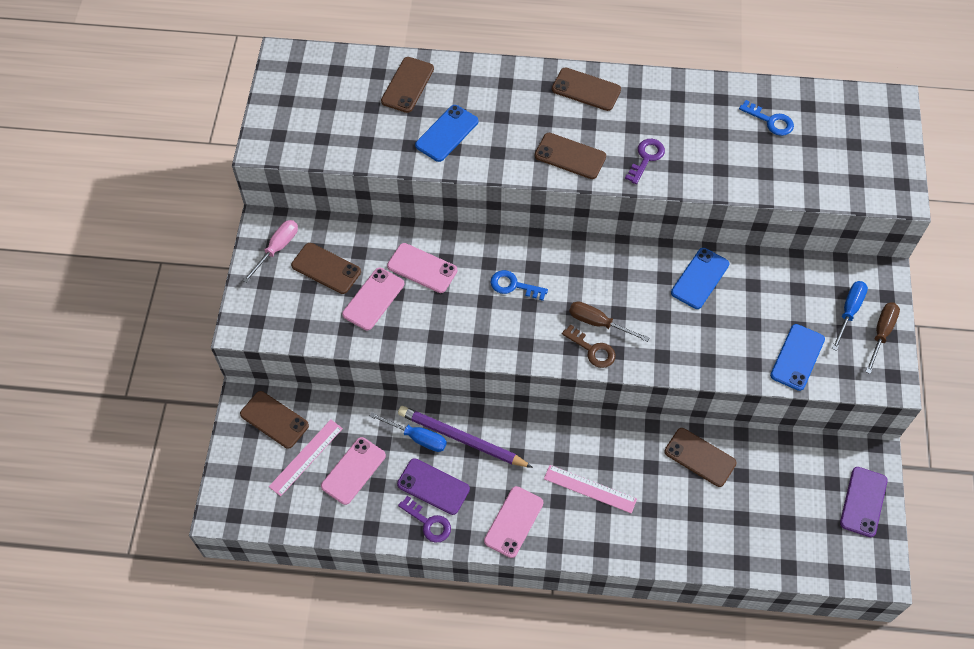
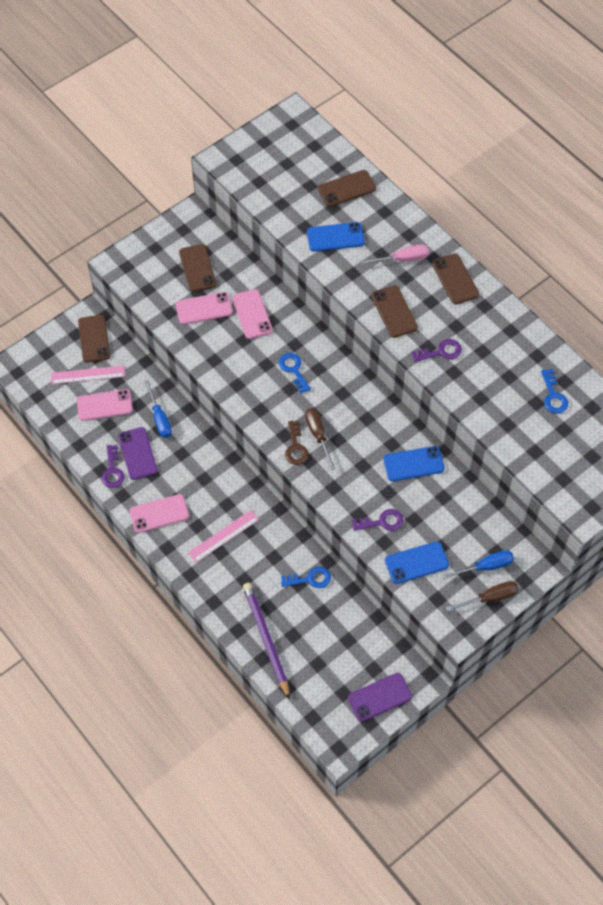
camera: 45 degrees right, 0 degrees up
(277, 249) = (183, 233): pink screwdriver -> pink screwdriver (403, 259)
(462, 439) = (184, 442): purple pencil -> purple pencil (266, 639)
(590, 489) = (223, 536): pink ruler -> pink ruler turned 75 degrees clockwise
(700, 457) = (310, 579): brown phone -> blue key
(732, 349) = (382, 522): none -> purple key

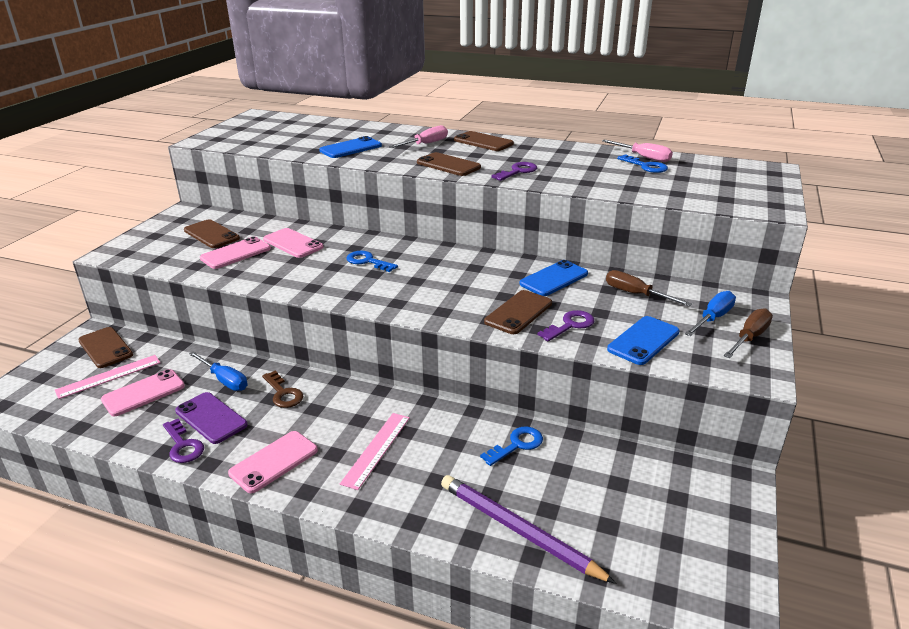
camera: 30 degrees left, 30 degrees down
(295, 447) = (418, 306): brown key -> brown key (283, 393)
(318, 435) = (435, 291): brown screwdriver -> brown screwdriver (636, 294)
(346, 188) = (338, 130): brown phone -> brown phone (518, 312)
(379, 697) = (717, 523): purple phone -> none
(567, 379) = (643, 157): none -> pink screwdriver

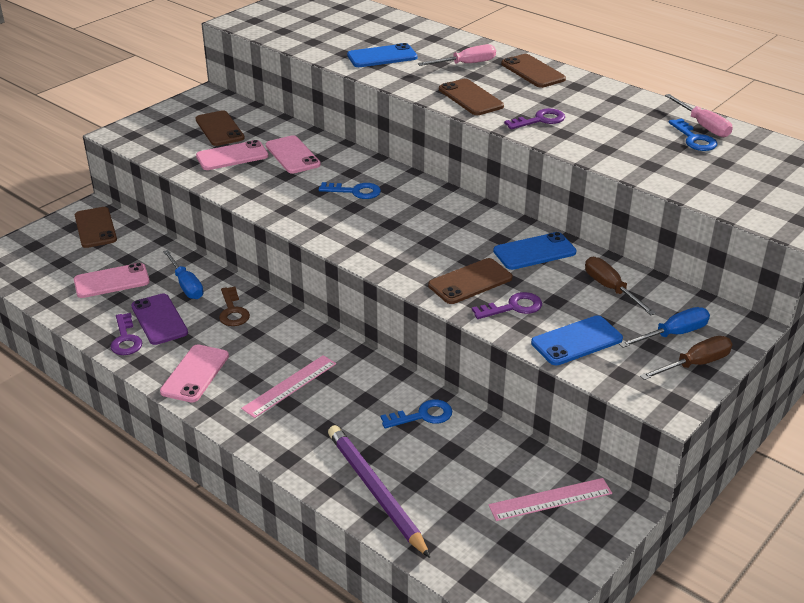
camera: 20 degrees right, 5 degrees up
(109, 376) = (88, 257): pink ruler -> pink ruler (550, 499)
(274, 462) = (195, 374): pink phone -> pink phone turned 45 degrees counterclockwise
(368, 261) = (355, 191): blue key -> blue key turned 135 degrees clockwise

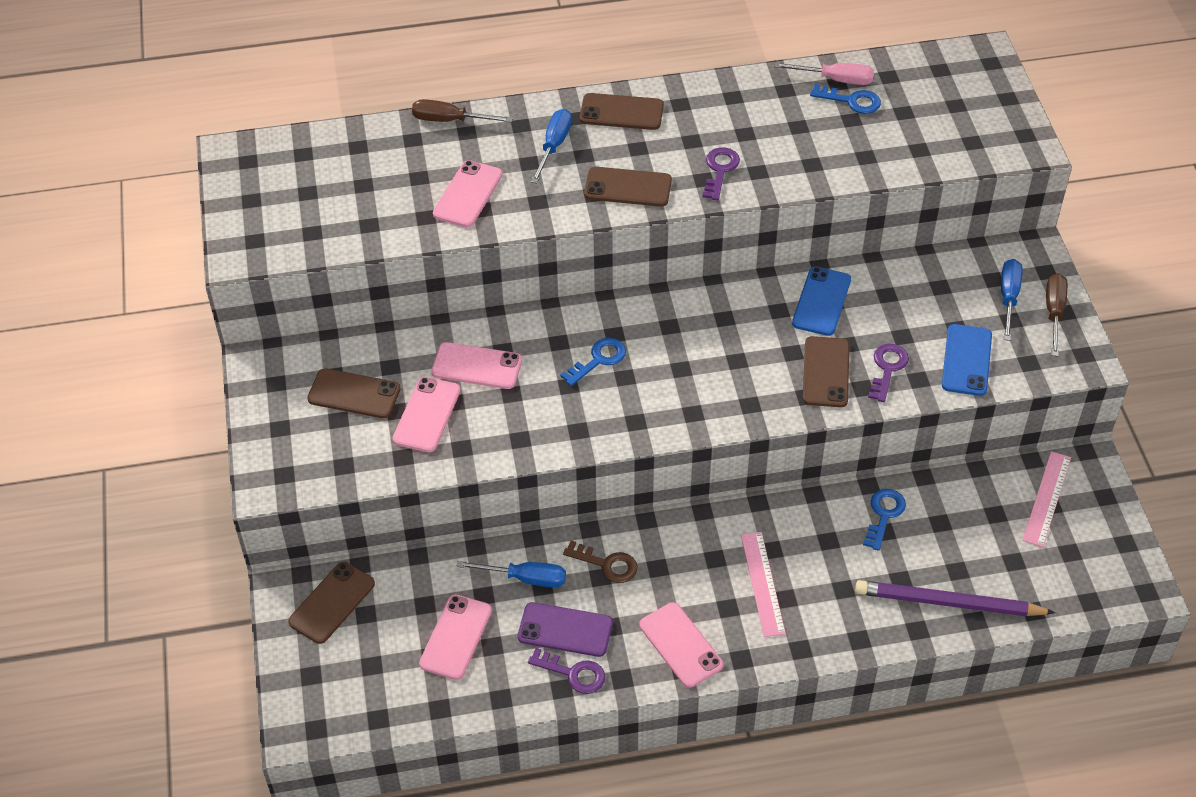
camera: 50 degrees left, 15 degrees up
(95, 228) = (332, 603): brown phone -> brown phone turned 75 degrees counterclockwise
(382, 56) = (468, 194): blue phone -> pink phone
(466, 64) = (554, 146): pink screwdriver -> blue screwdriver
(610, 289) = (918, 291): brown screwdriver -> brown screwdriver (450, 120)

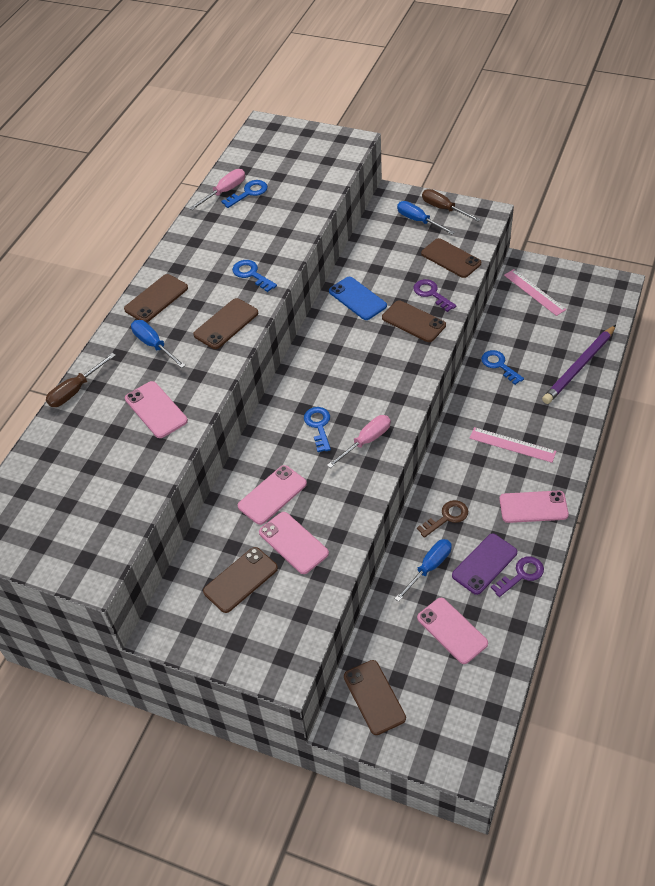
camera: 55 degrees left, 0 degrees up
(606, 413) = (366, 441): none -> pink screwdriver
(720, 170) = (251, 274): purple key -> blue key
(966, 360) = (451, 258): blue phone -> brown phone

